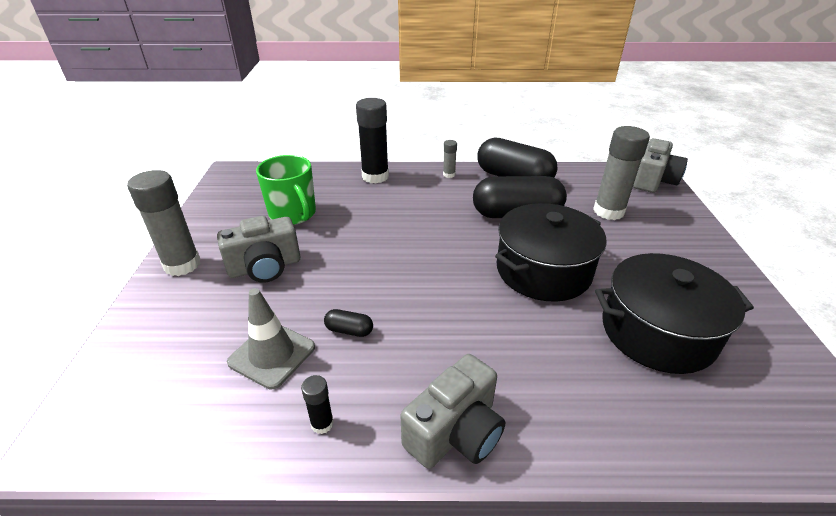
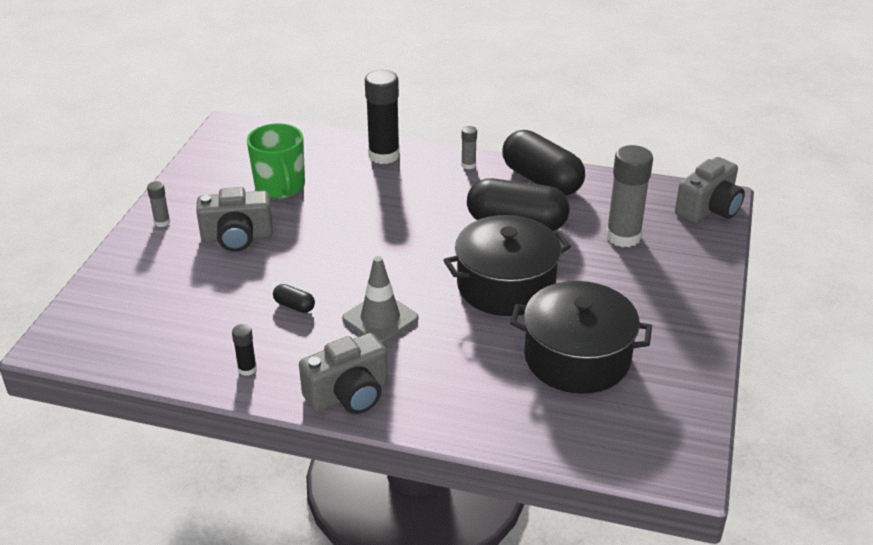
camera: 15 degrees right, 0 degrees up
(182, 264) = (162, 222): grey glue stick -> grey glue stick, size x0.47
(272, 354) = (222, 313): grey traffic cone -> grey traffic cone (380, 319)

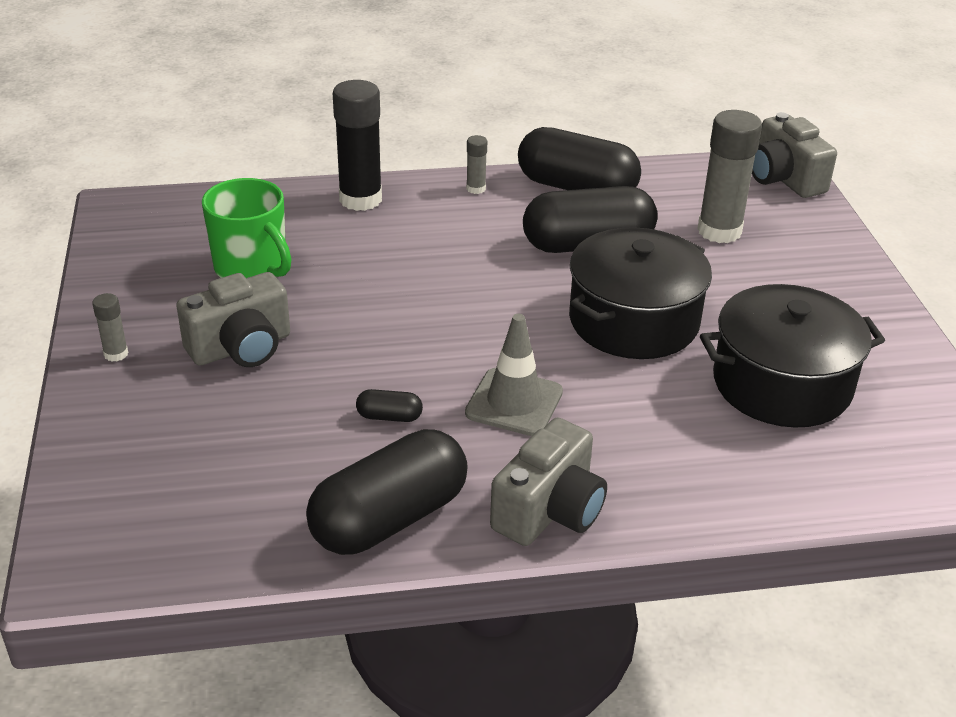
camera: 25 degrees left, 0 degrees up
(247, 369) = (389, 518): black glue stick -> black capsule
(709, 209) = (784, 179): grey camera -> grey camera turned 135 degrees clockwise

